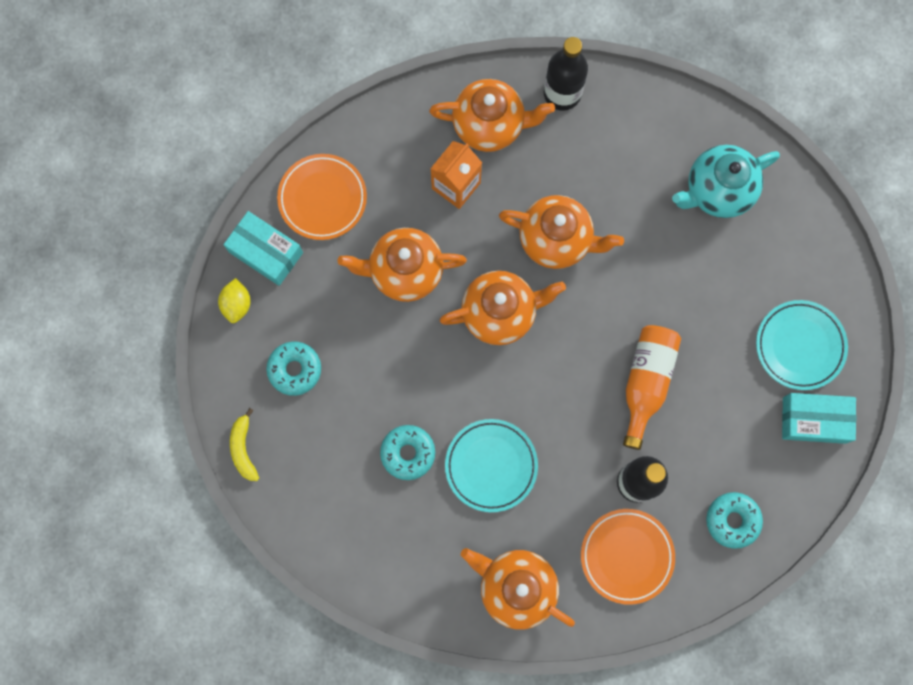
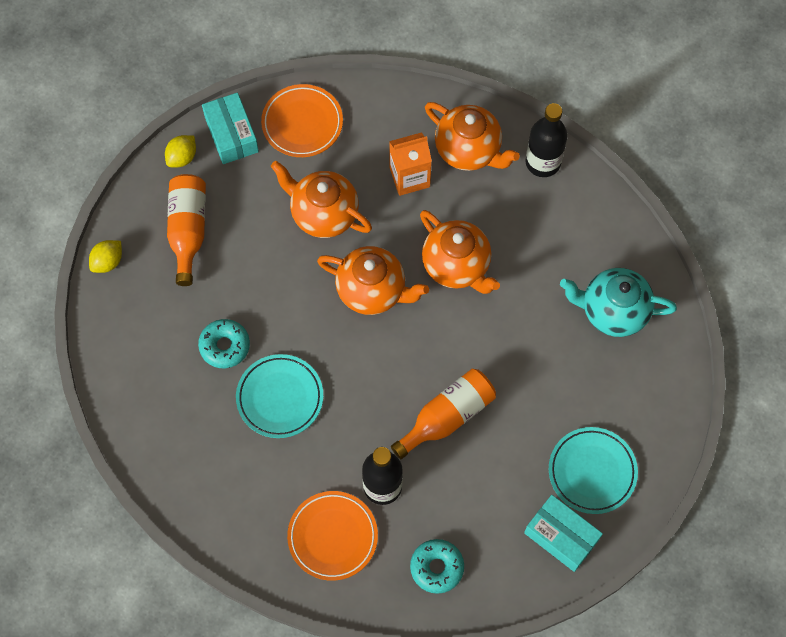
camera: 35 degrees right, 10 degrees down
(243, 448) = (108, 262): yellow banana -> yellow lemon
(295, 369) = (188, 231): turquoise donut -> orange bottle
(516, 587) = (230, 500): orange teapot -> none

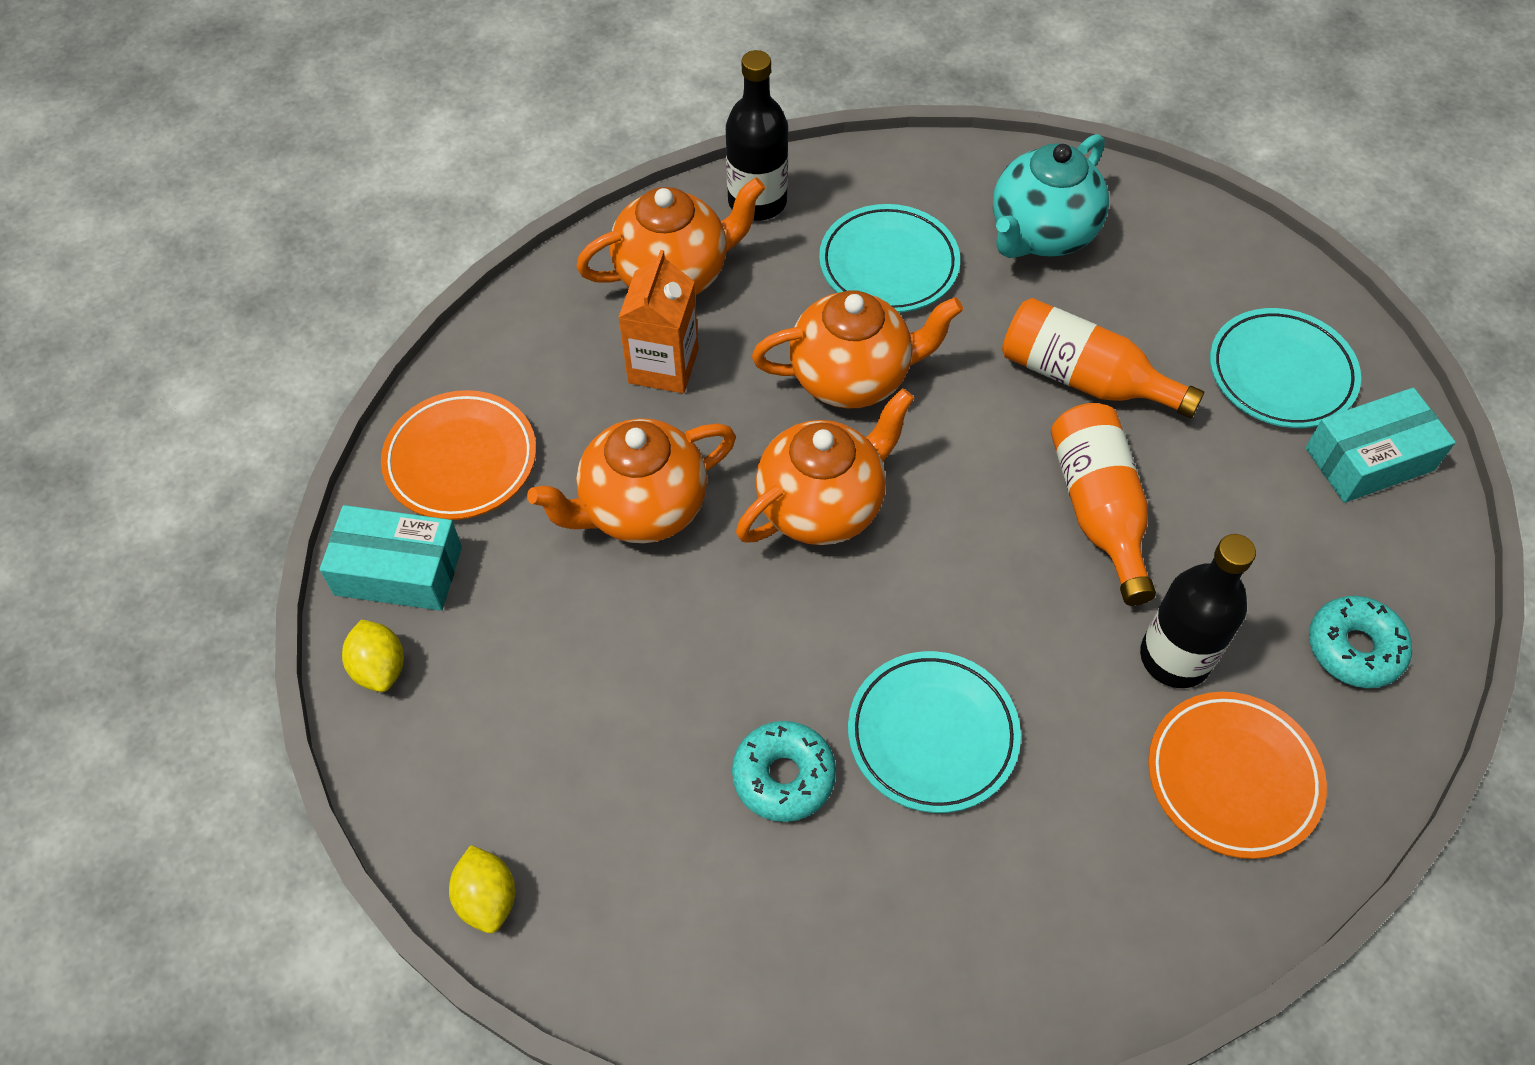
camera: 60 degrees left, 10 degrees down
(188, 231) = (525, 727): orange bottle -> orange bottle (1084, 378)
(541, 246) = (888, 265): none -> turquoise plate

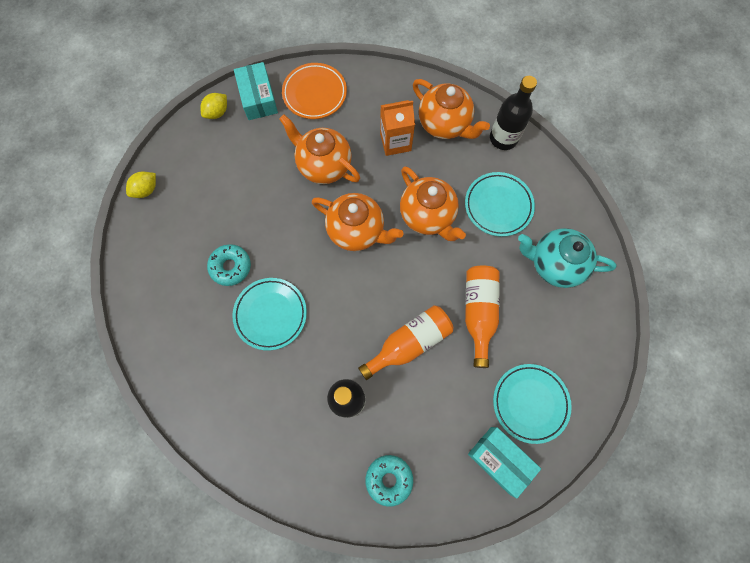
camera: 65 degrees right, 15 degrees up
(1232, 778) = (301, 442): orange plate -> none

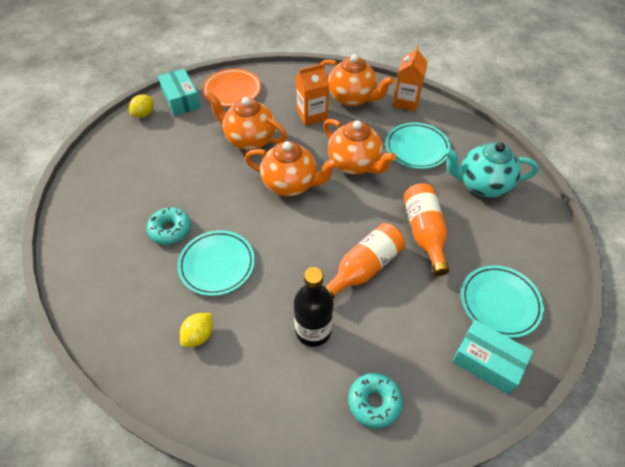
camera: 10 degrees left, 20 degrees down
(146, 190) = (79, 179): yellow lemon -> yellow lemon (199, 335)
(503, 138) = (406, 101): black bottle -> orange carton

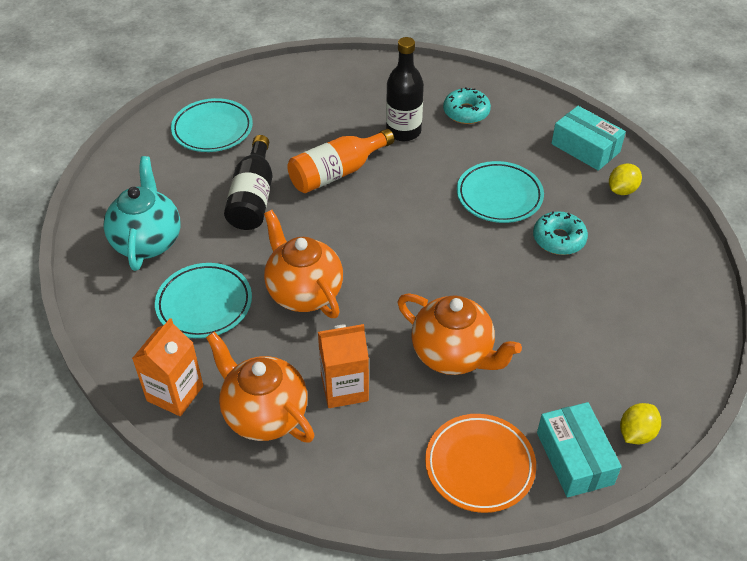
camera: 170 degrees left, 5 degrees down
(199, 335) = (515, 141): yellow lemon -> yellow lemon (622, 190)
(290, 184) = (400, 276): orange teapot -> none
(374, 402) = (362, 83): turquoise donut -> turquoise donut (466, 112)
(424, 233) = (253, 197): orange bottle -> black bottle
(482, 185) = (148, 241): turquoise teapot -> turquoise teapot turned 105 degrees counterclockwise
(487, 362) = (252, 94): turquoise box -> turquoise box (585, 148)

